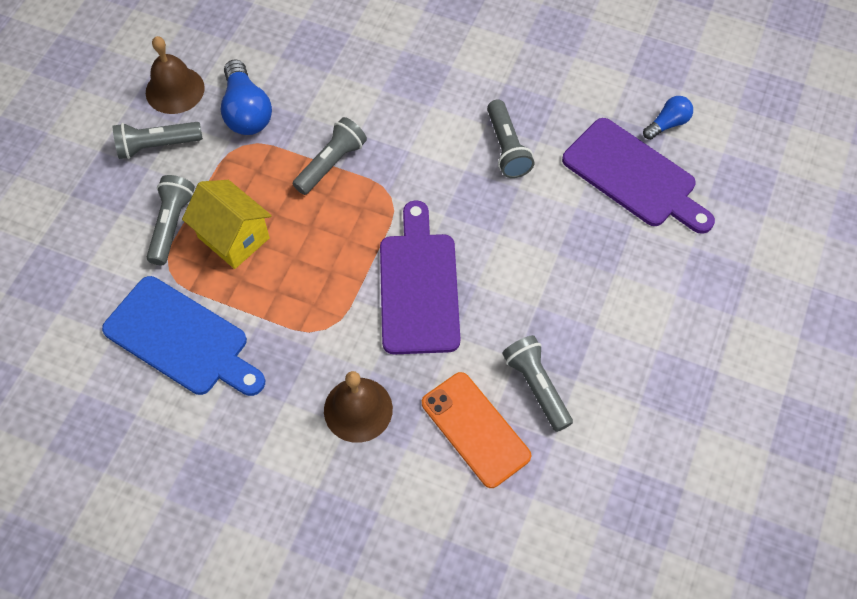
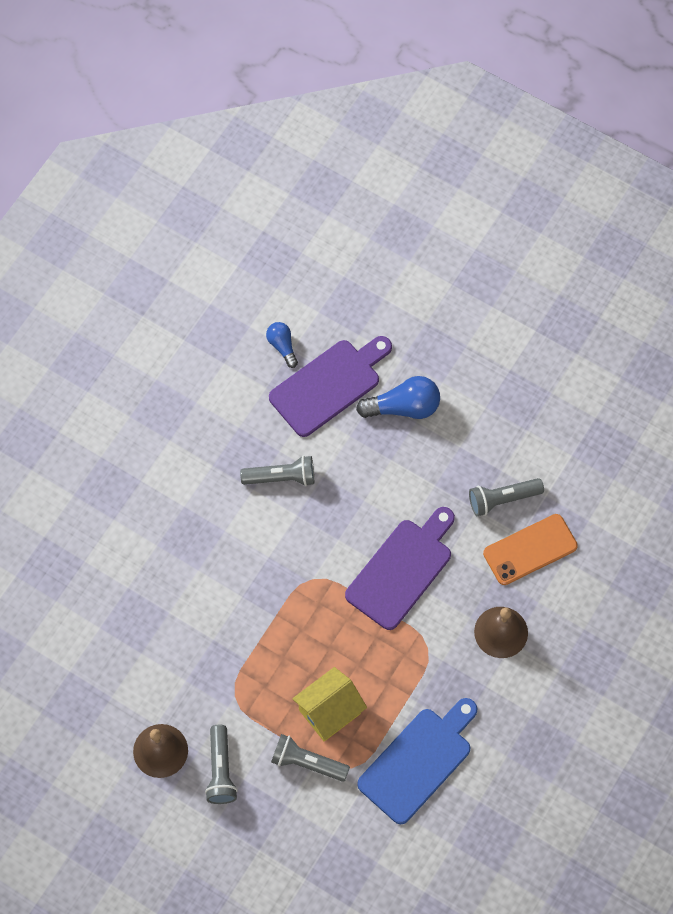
camera: 80 degrees left, 5 degrees up
(246, 111) = (198, 689): blue light bulb -> blue light bulb (403, 407)
(331, 164) = (269, 622): grey flashlight -> none
(419, 286) = (402, 570): purple cutting board -> purple cutting board turned 120 degrees clockwise

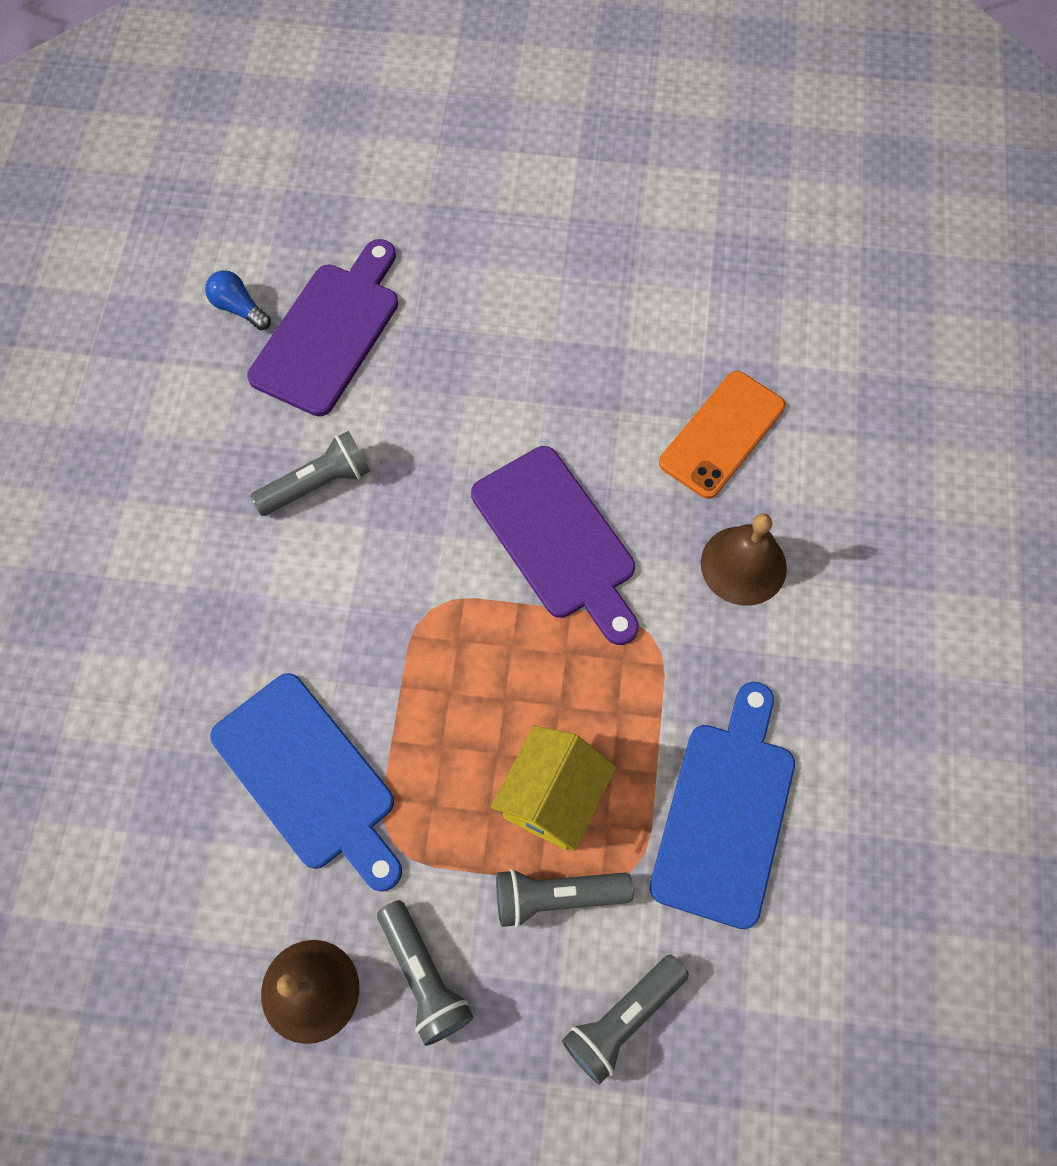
camera: 25 degrees left, 0 degrees up
(205, 642) = (308, 778): none -> blue cutting board
(402, 570) = (557, 539): purple cutting board -> purple cutting board turned 135 degrees clockwise
(403, 407) = (449, 320): blue light bulb -> none
(502, 499) = (648, 384): grey flashlight -> grey flashlight (622, 1018)

